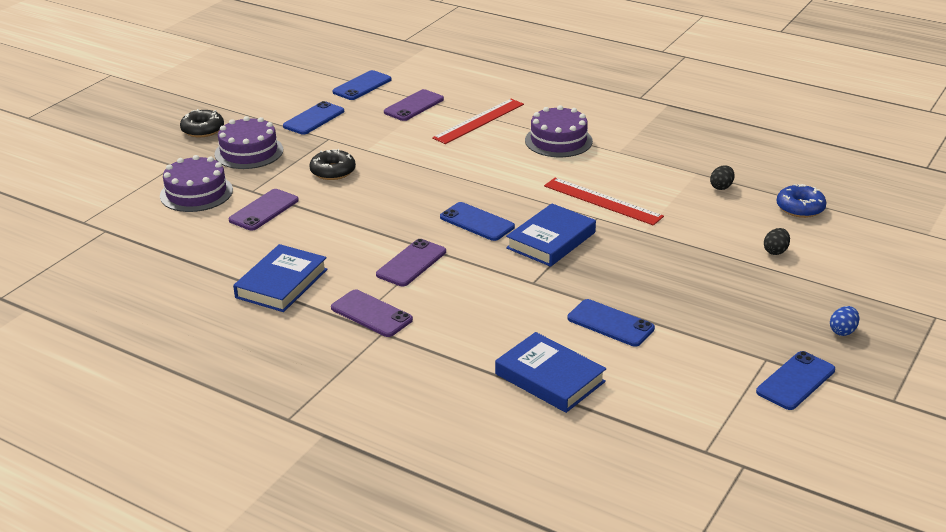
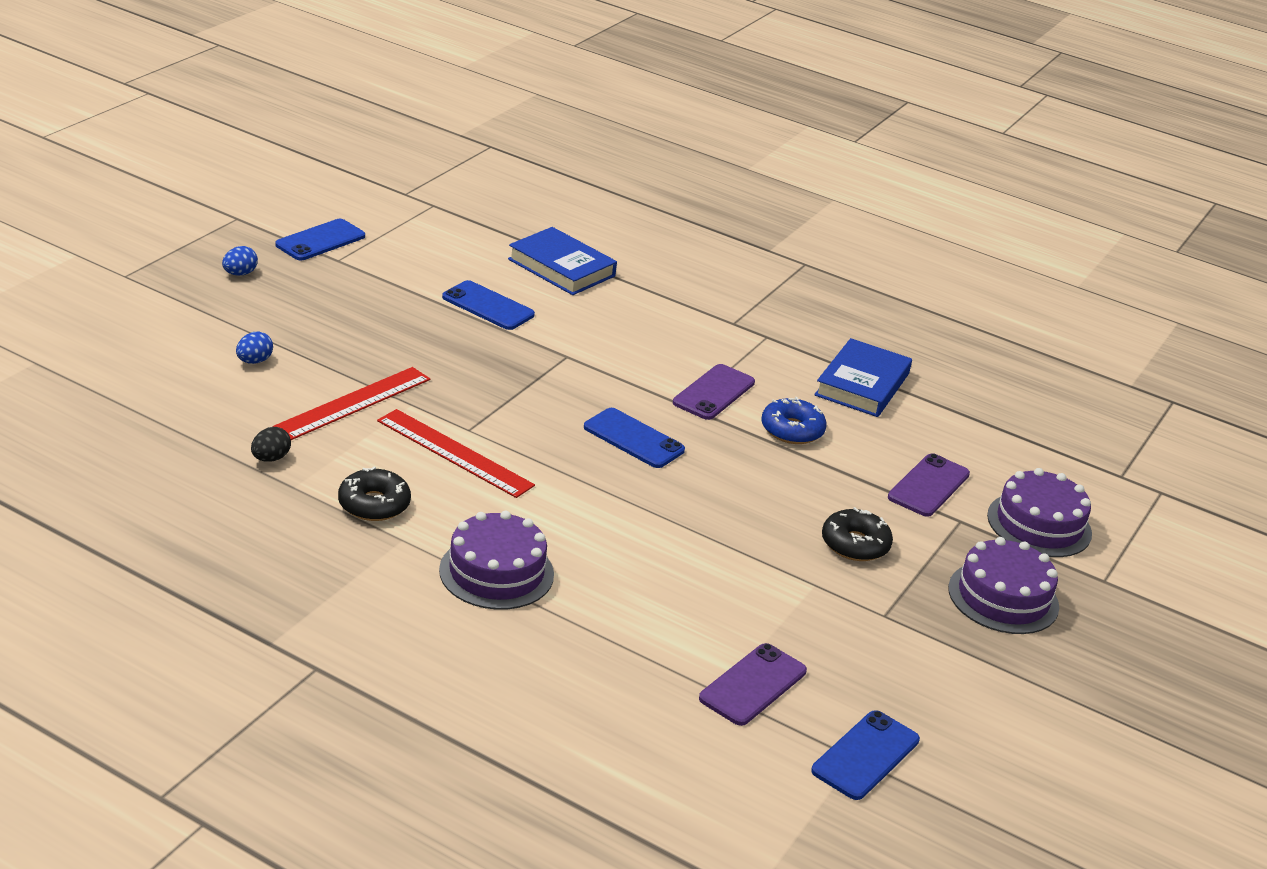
camera: 175 degrees right, 0 degrees up
(202, 130) = (1108, 657): black donut -> black donut (374, 504)
(314, 119) = (927, 667): blue phone -> none
(371, 314) = (749, 342): purple phone -> none
(479, 121) = (631, 632): red ruler -> red ruler (353, 403)
(551, 240) = (537, 404): blue book -> none
(775, 251) = (254, 361): black egg -> blue egg
(800, 208) = (178, 415): blue donut -> blue donut (792, 430)

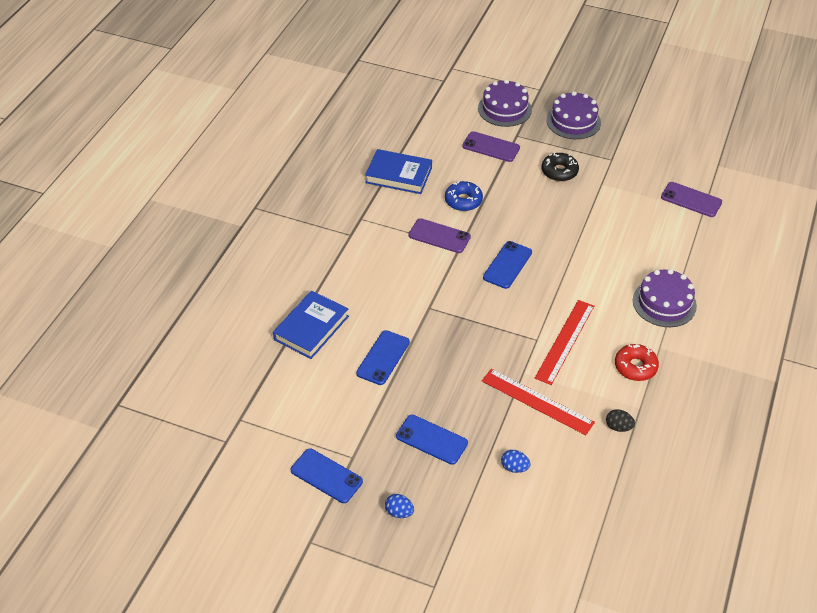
camera: 95 degrees left, 15 degrees up
(374, 504) = (635, 367): black donut -> red donut
(865, 755) = (714, 162): blue phone -> blue phone (431, 440)

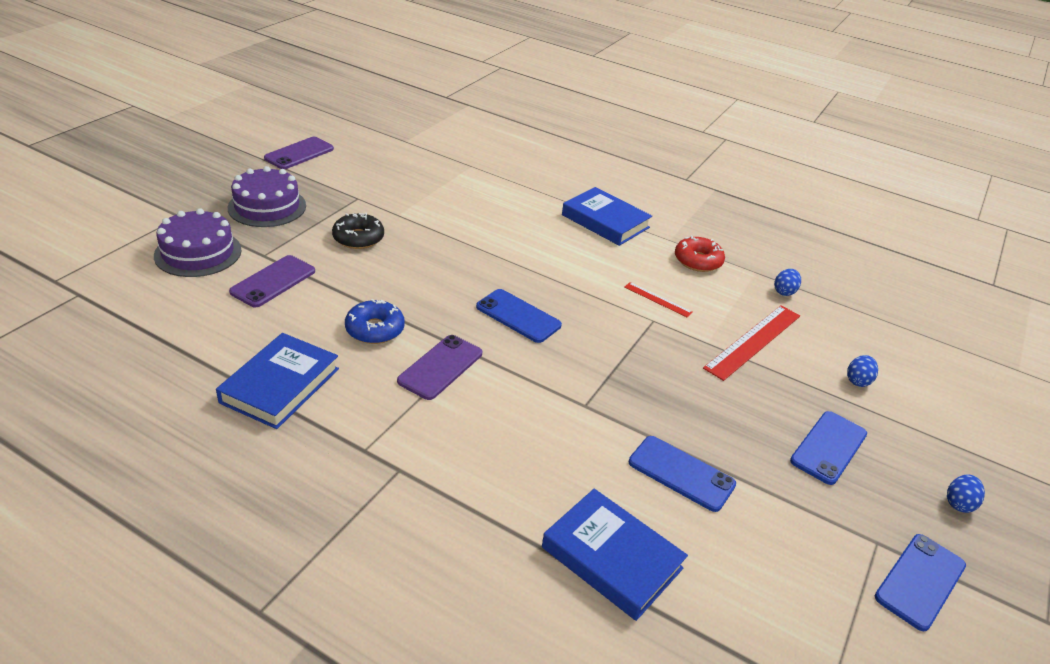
camera: 85 degrees left, 10 degrees down
(565, 341) = (657, 299): red ruler -> red ruler, size x0.51
(618, 427) = (784, 292): black egg -> blue egg
(664, 303) = (605, 221): purple cake -> blue book
(691, 200) = (452, 168): purple phone -> purple phone (299, 153)

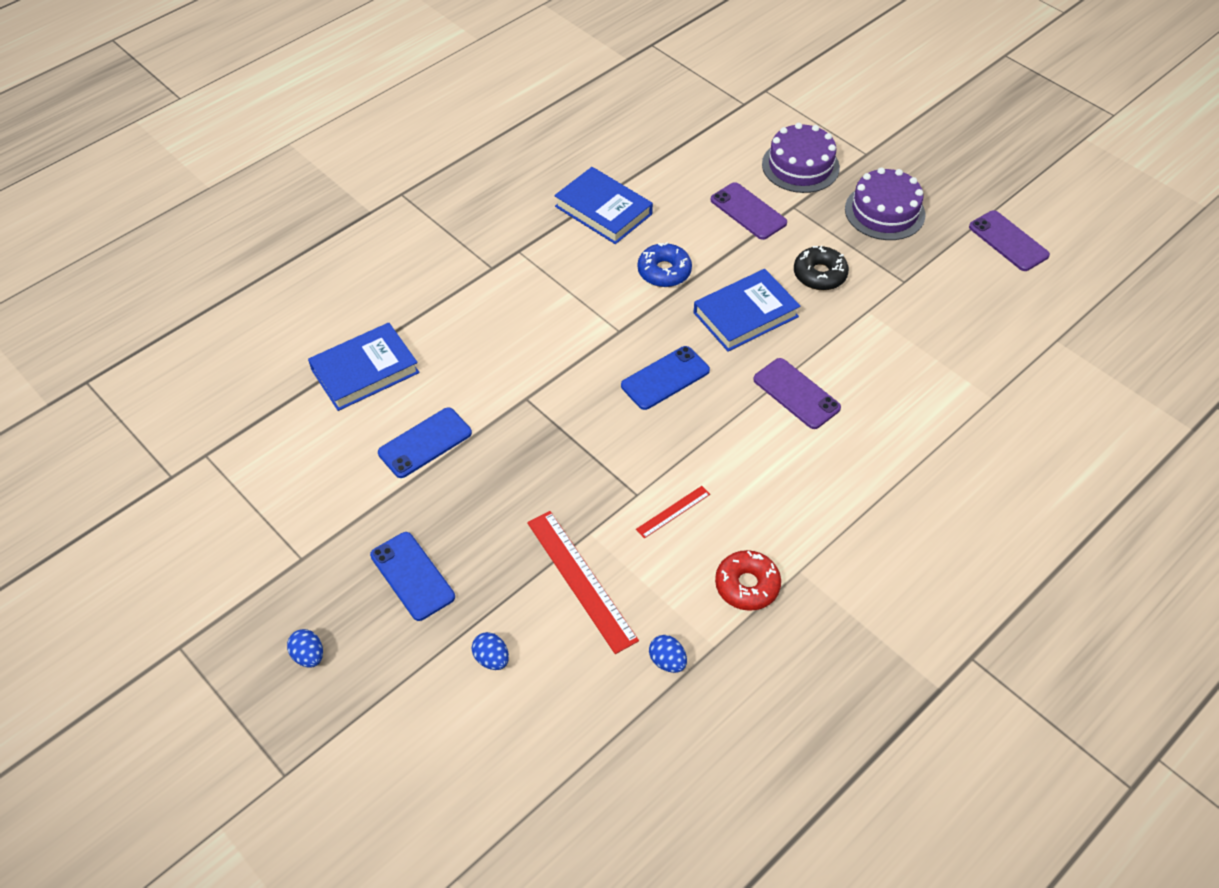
camera: 110 degrees right, 15 degrees up
(440, 367) = (602, 308): purple phone -> purple phone (796, 394)
(605, 221) = (847, 510): blue book -> blue book (745, 315)
(920, 581) = (255, 570): blue phone -> none

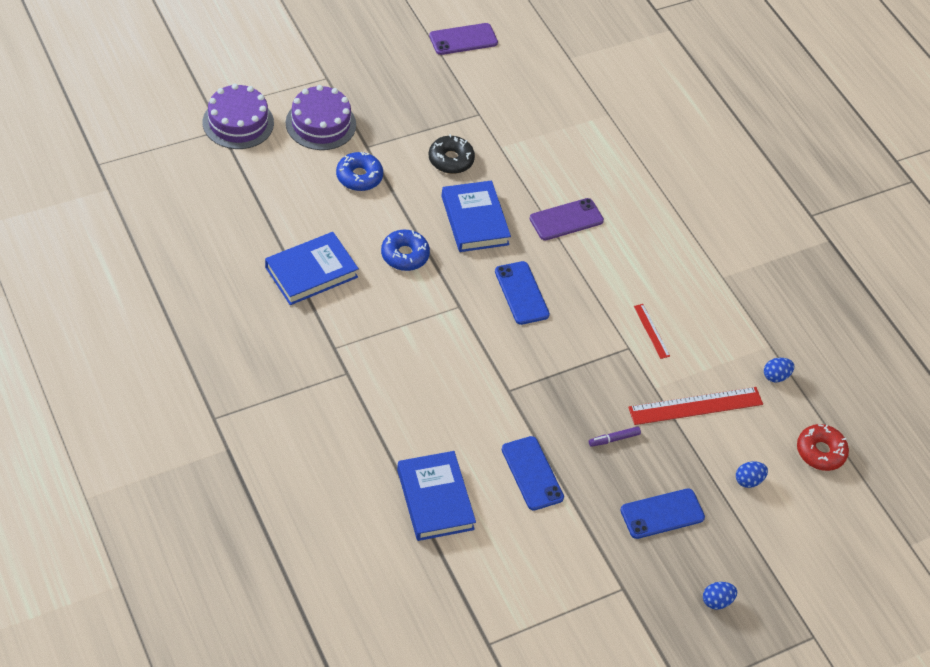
camera: 80 degrees left, 0 degrees up
(499, 507) = (614, 439): none -> purple marker
(747, 585) = (726, 310): red donut -> red donut (820, 451)
(748, 211) = (359, 177): purple phone -> blue donut
(884, 212) = (399, 94): purple cake -> purple cake (238, 122)

